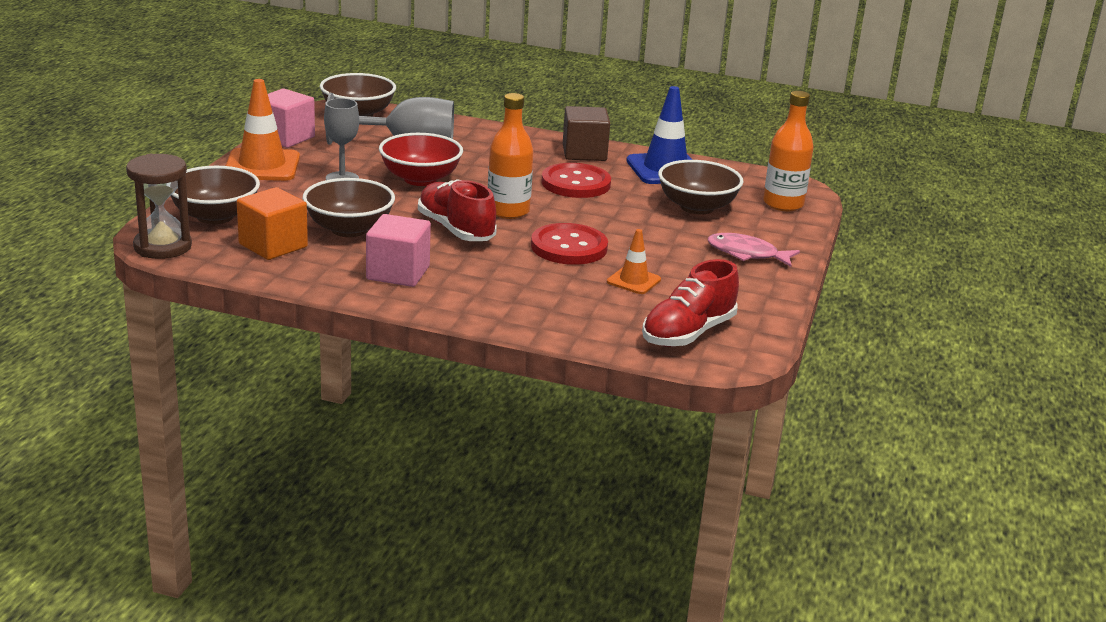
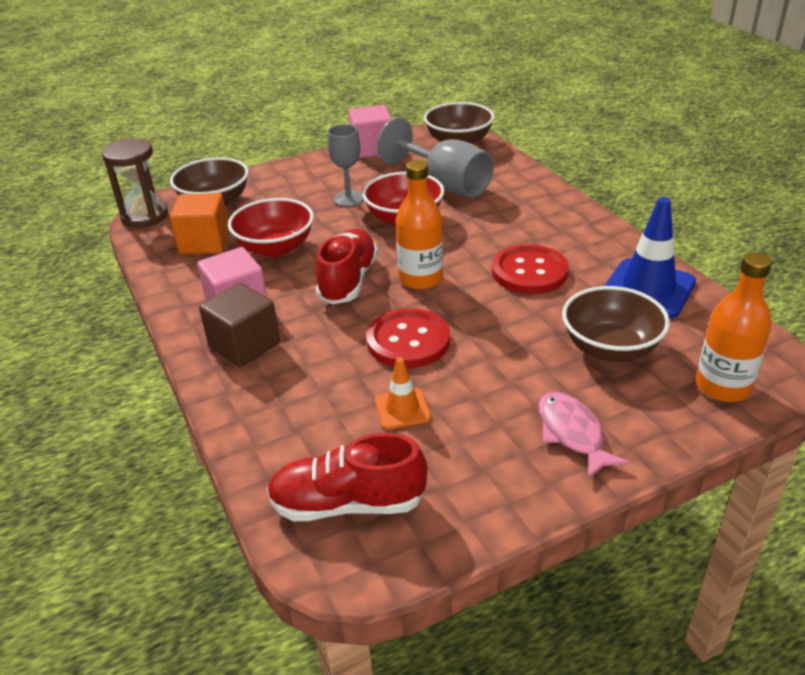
camera: 50 degrees right, 10 degrees up
(262, 166) = (315, 169): orange traffic cone -> none
(349, 229) = (275, 248): brown bowl -> red bowl
(584, 153) = (592, 240): brown cube -> brown cube (244, 345)

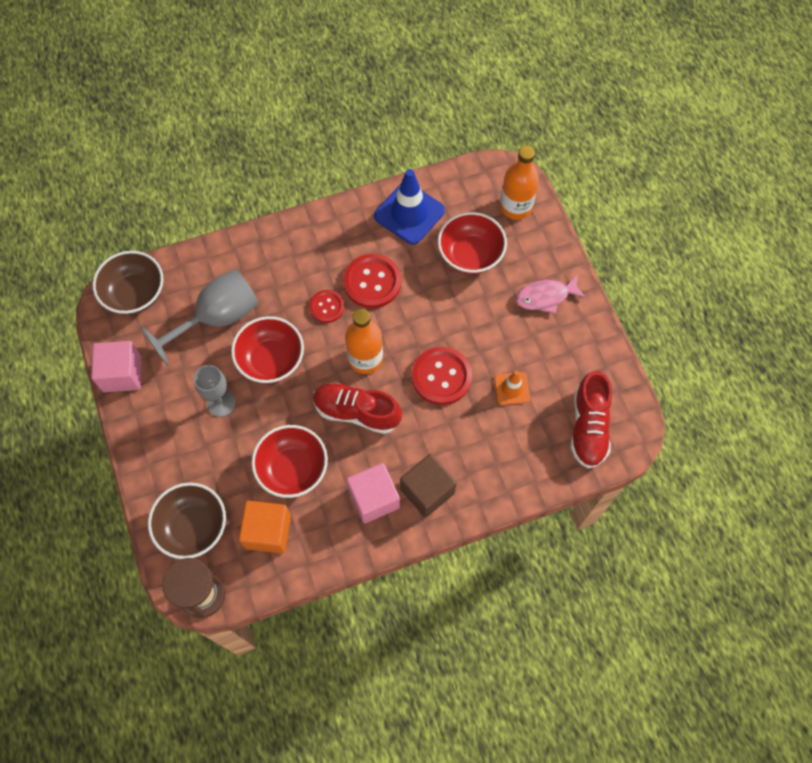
camera: 85 degrees left, 30 degrees up
(482, 245) = (327, 307): none -> red button
(610, 348) = (470, 255): brown bowl -> red bowl

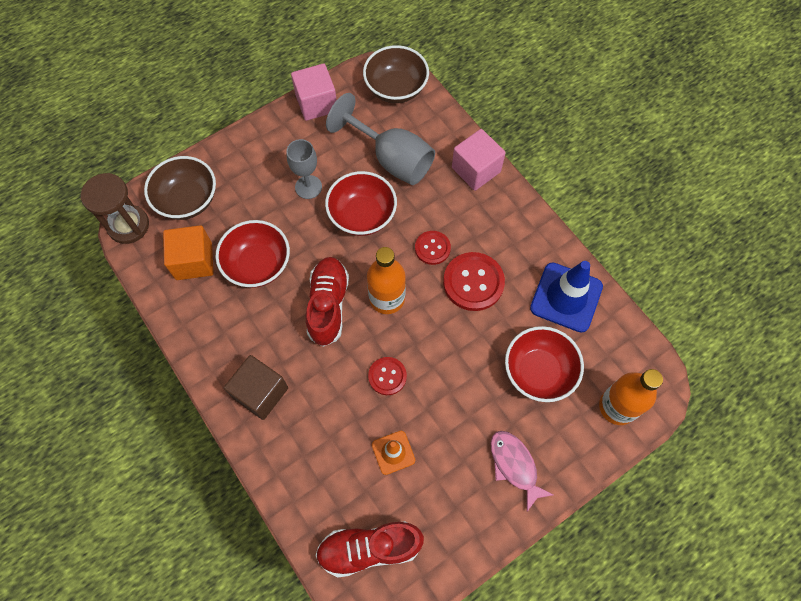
camera: 75 degrees right, 0 degrees up
(374, 498) = (243, 344): pink cube -> pink cube (476, 170)
(441, 376) = (387, 376): red button -> red button, size x0.60

